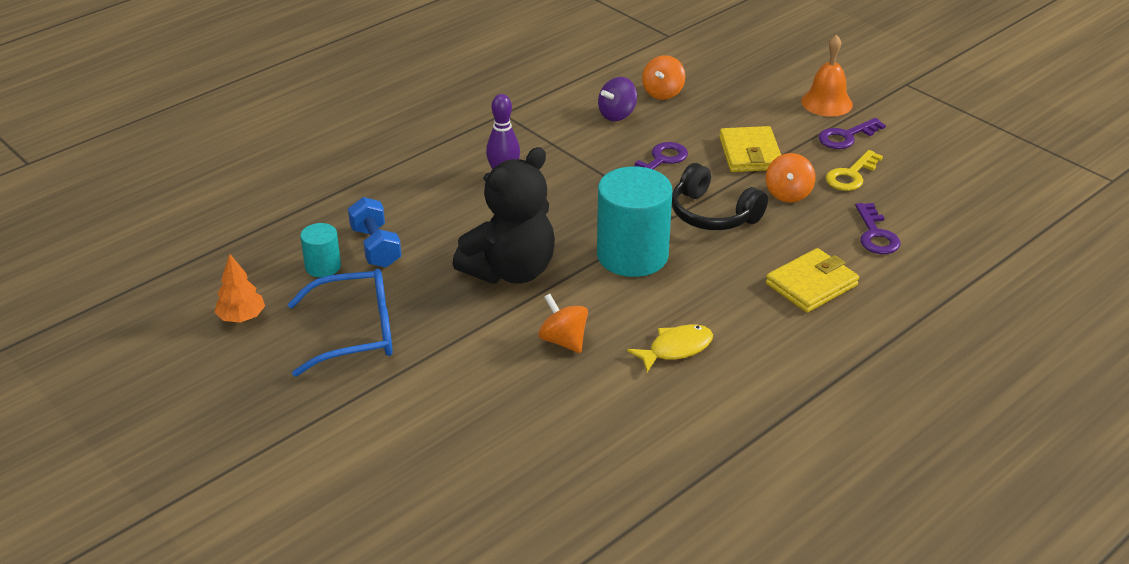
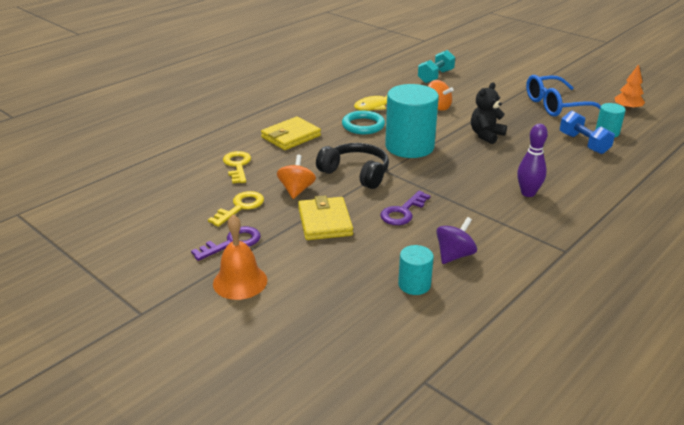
camera: 175 degrees right, 5 degrees down
(510, 271) = (486, 135): black teddy bear -> black teddy bear, size x0.57
(538, 436) = (435, 76): none -> turquoise dumbbell
(663, 93) = (414, 284): orange spinning top -> turquoise cylinder
(698, 302) = (363, 125): none -> turquoise ring
(875, 234) = (237, 166): purple key -> yellow key

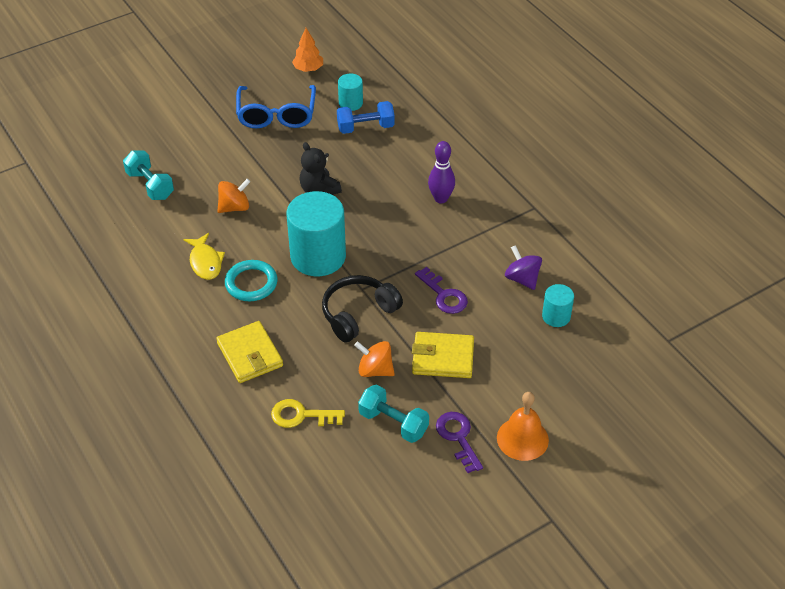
camera: 75 degrees left, 15 degrees up
(240, 207) = (393, 423): yellow key -> turquoise dumbbell

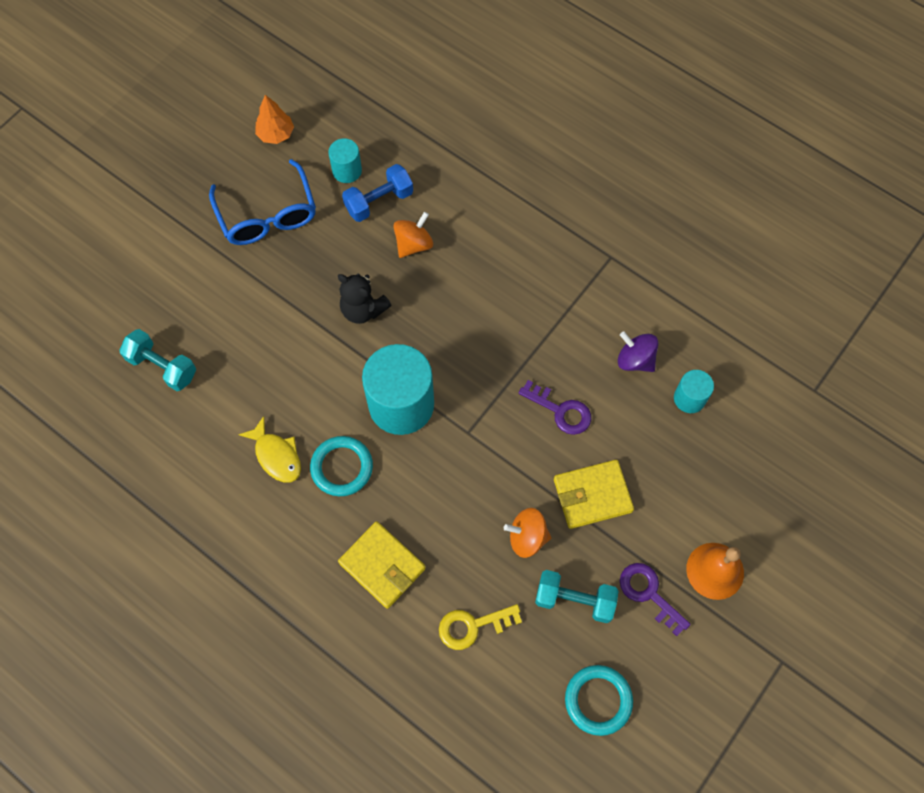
camera: 20 degrees left, 20 degrees up
(234, 207) = (276, 366): orange spinning top -> orange spinning top (413, 244)
(358, 314) = (478, 468): black headphones -> none
(379, 497) = (598, 700): none -> turquoise ring
(441, 198) = (504, 277): purple bowling pin -> none

